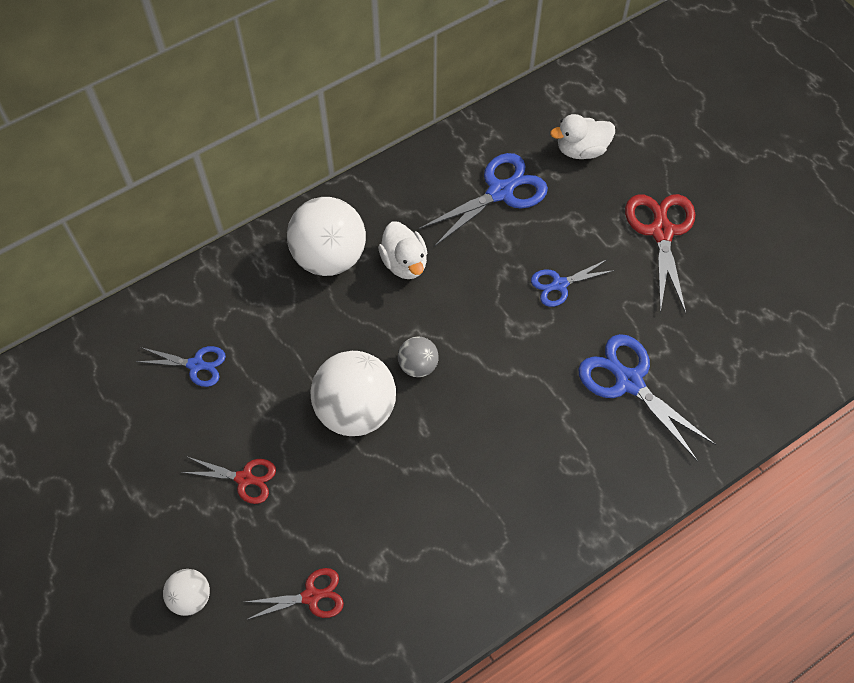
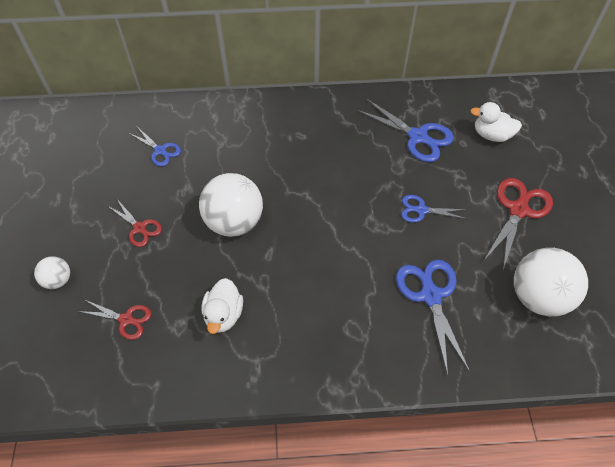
camera: 30 degrees right, 5 degrees down
(329, 257) = (281, 127): white ball -> white ball (538, 297)
(404, 263) = (326, 151): white duck -> white duck (223, 315)
(418, 365) = (292, 215): grey ball -> none
(500, 192) = (417, 137): blue scissors -> blue scissors turned 45 degrees clockwise

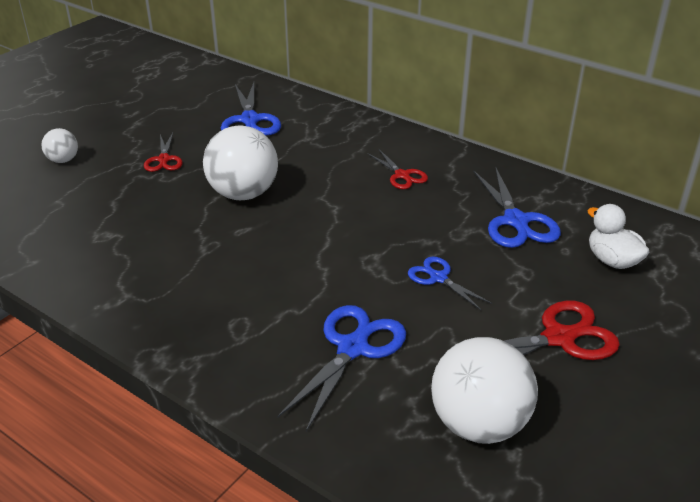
camera: 40 degrees right, 20 degrees down
(126, 319) = (72, 209): red scissors -> red scissors (402, 175)
(160, 150) = (250, 120): blue scissors -> blue scissors, size x1.68
(223, 315) = (146, 249): white duck -> none

